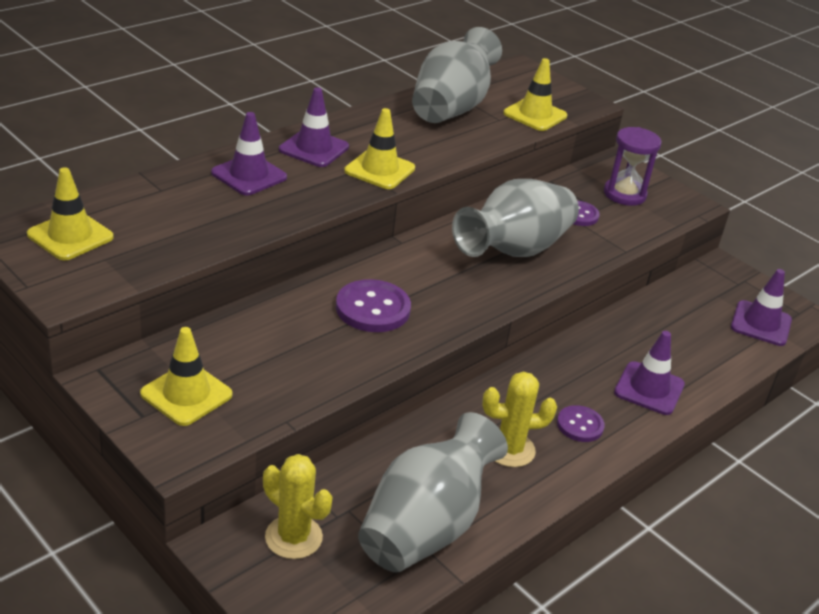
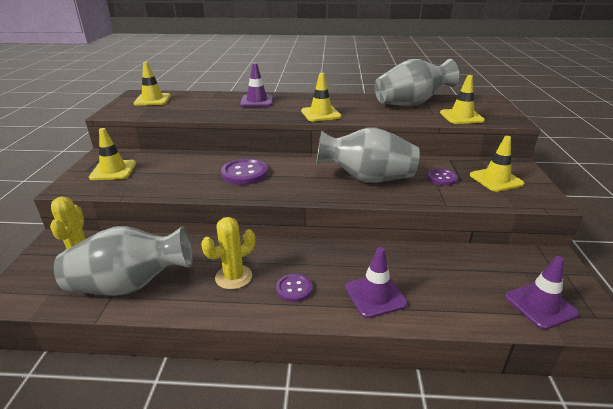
camera: 50 degrees right, 5 degrees down
(314, 148) = (305, 100): purple traffic cone -> none
(509, 449) = (233, 277): yellow cactus -> yellow cactus turned 75 degrees counterclockwise
(624, 194) = (496, 180): purple hourglass -> yellow traffic cone

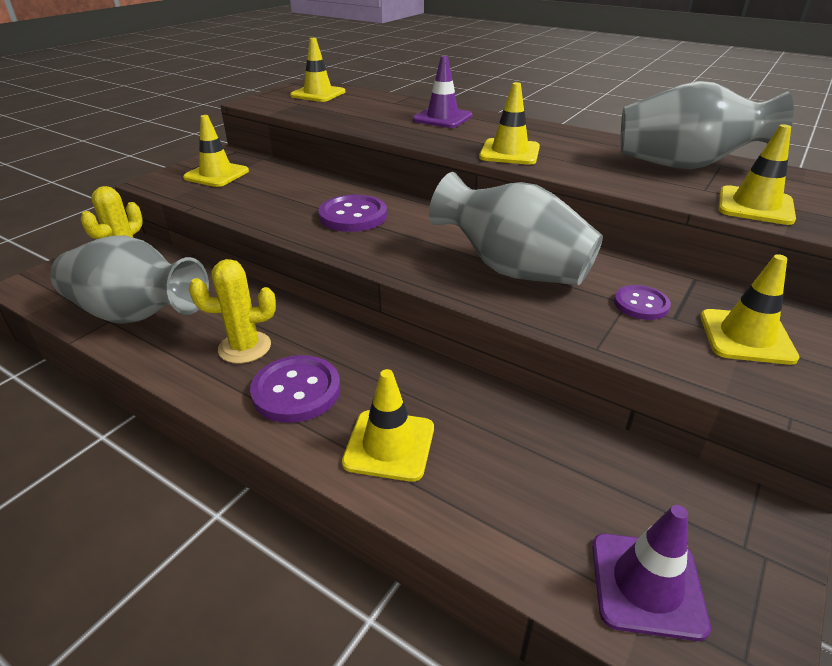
camera: 30 degrees right, 5 degrees up
(294, 289) = (296, 391): purple button -> purple button, size x1.63
(375, 295) = (389, 445): purple traffic cone -> yellow traffic cone

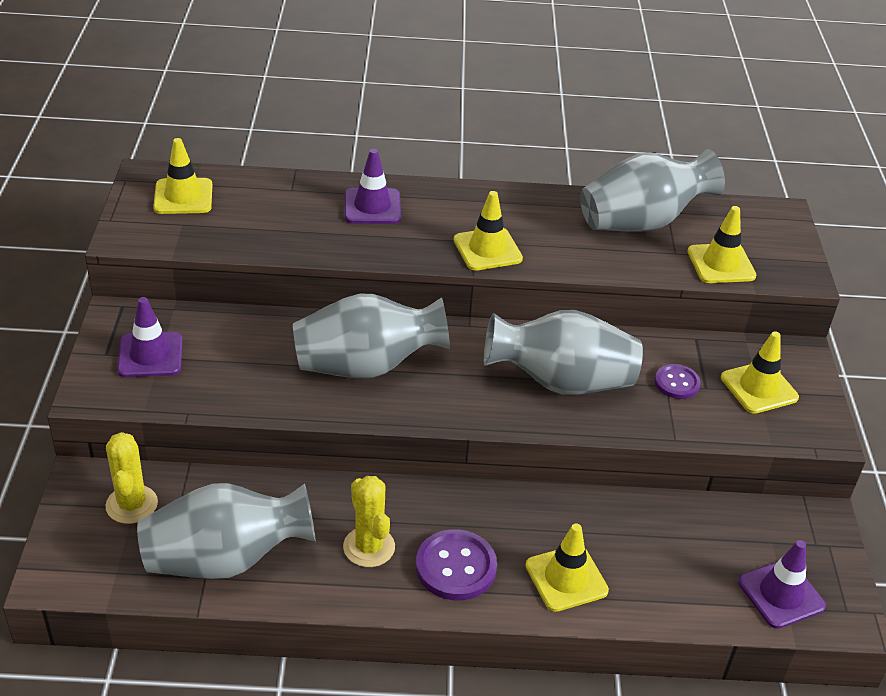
camera: 35 degrees left, 5 degrees up
(216, 174) = (150, 355): yellow traffic cone -> purple traffic cone
(244, 347) = (369, 547): yellow cactus -> yellow cactus turned 75 degrees counterclockwise
(353, 216) = (366, 366): purple button -> grey vase

